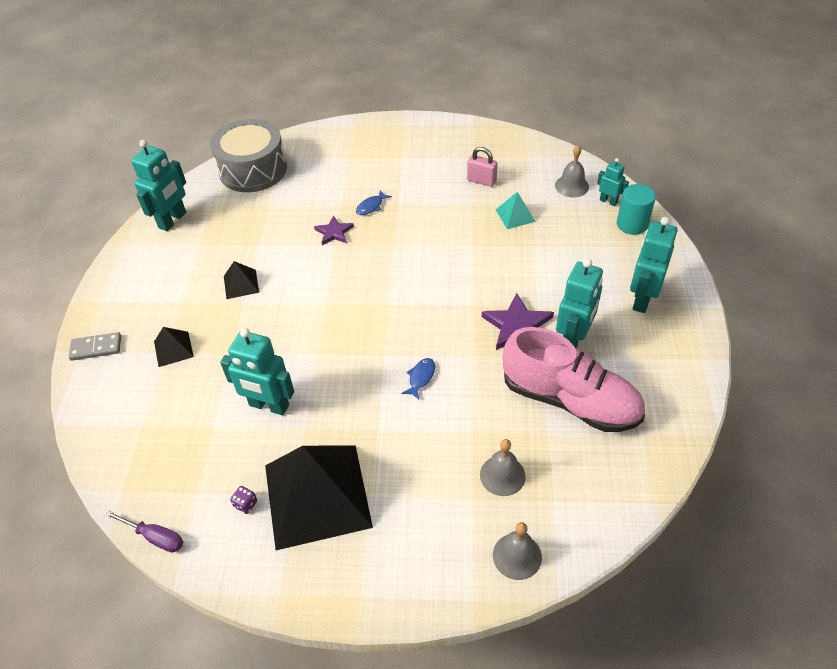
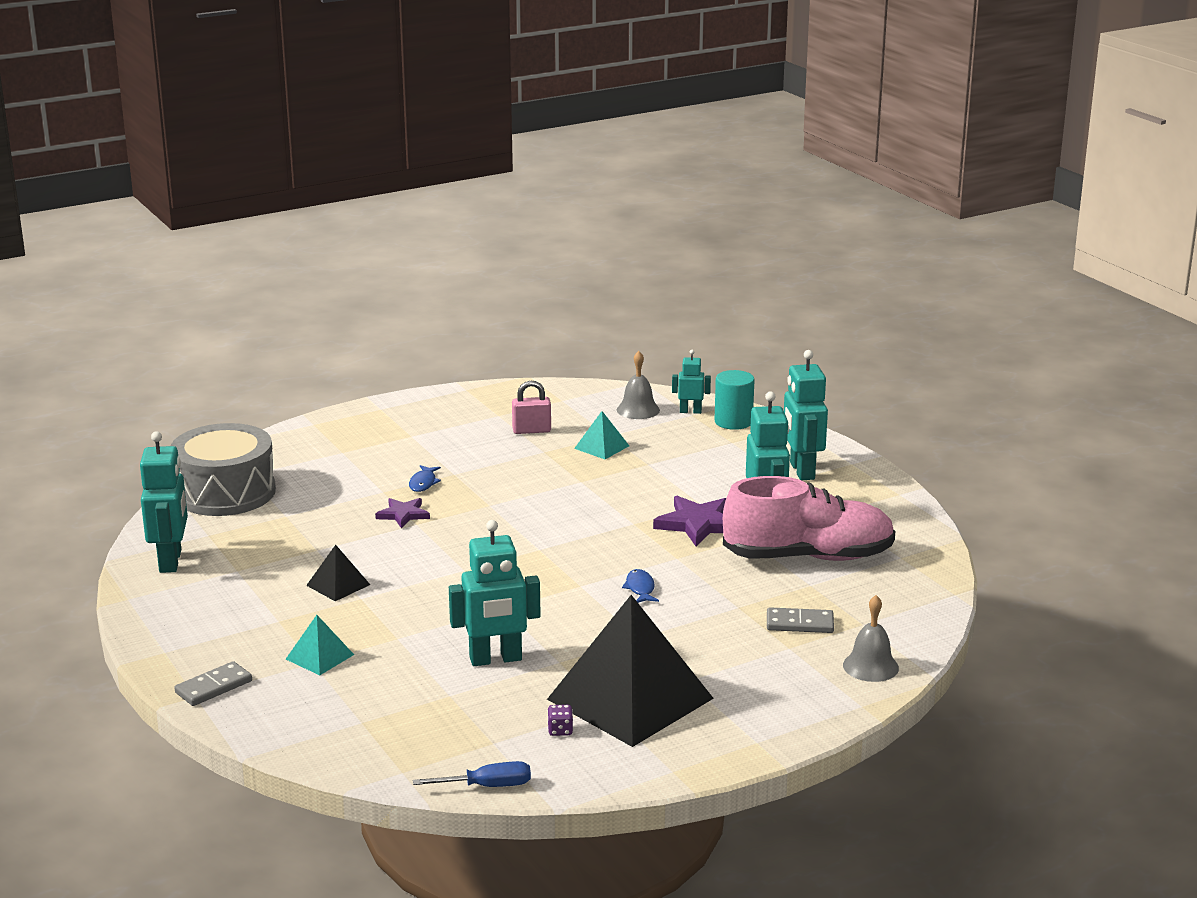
camera: 35 degrees left, 25 degrees down
(155, 537) = (487, 786): purple screwdriver -> blue screwdriver
(173, 349) = (320, 656): black pyramid -> turquoise pyramid
(502, 475) = (799, 624): grey bell -> grey domino

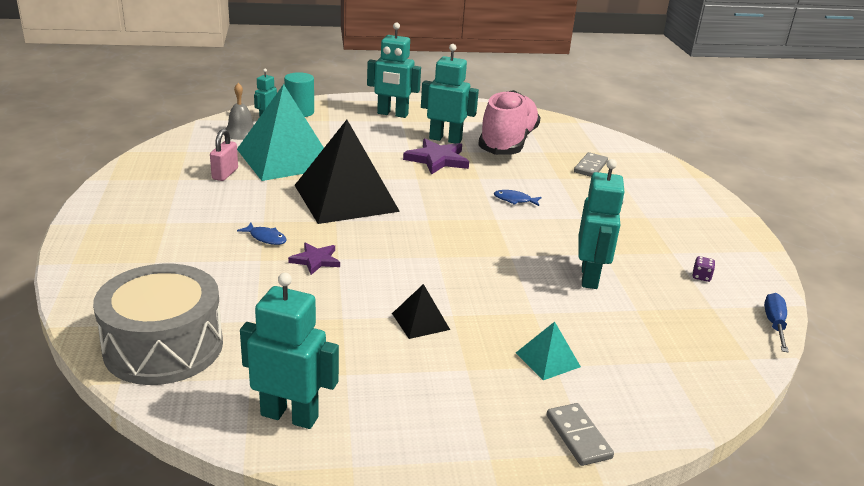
camera: 70 degrees left, 5 degrees up
(602, 447) = (286, 158): turquoise pyramid -> turquoise pyramid, size x2.35
(630, 698) = (665, 241): black pyramid -> black pyramid (346, 198)
(870, 666) = (650, 163): grey bell -> none

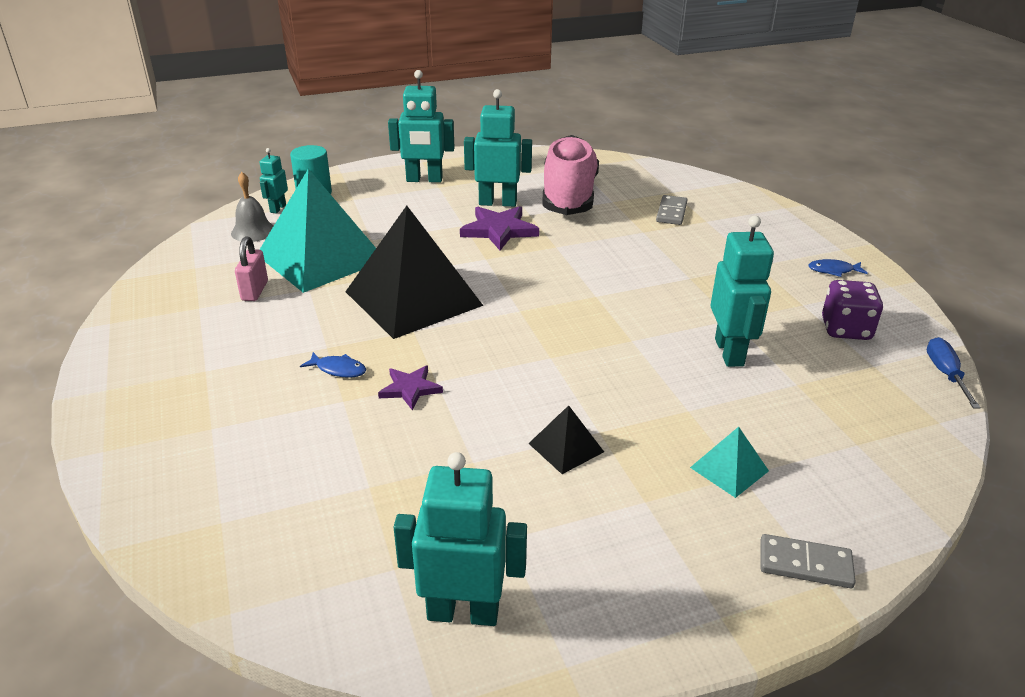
camera: 10 degrees left, 5 degrees up
(163, 346) = (268, 547): grey drum -> none
(514, 200) = (606, 268): blue fish -> blue fish (833, 270)
(578, 436) = (805, 564): grey domino -> grey domino turned 45 degrees counterclockwise
(701, 277) = (845, 329): purple dice -> purple dice, size x2.15

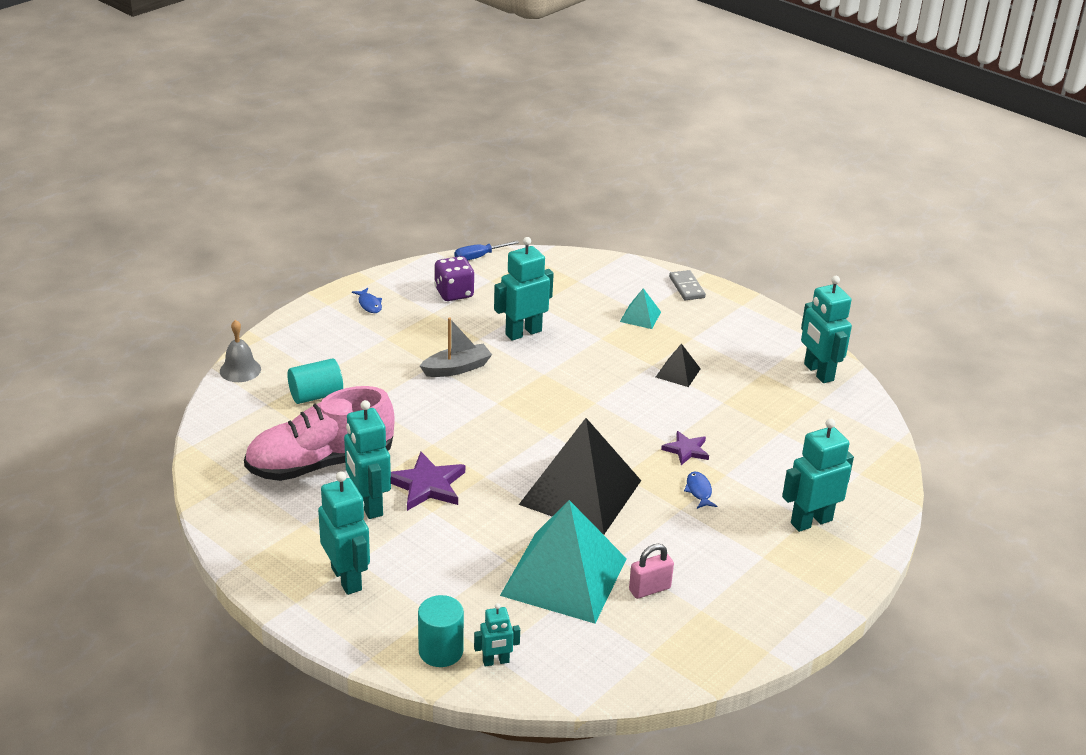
camera: 120 degrees left, 0 degrees up
(204, 429) = (811, 521): none -> turquoise robot
(253, 231) = (556, 652): grey bell -> grey bell (240, 370)
(671, 212) = (316, 395): grey domino -> turquoise cylinder
(675, 289) = (457, 368): none -> grey boat

